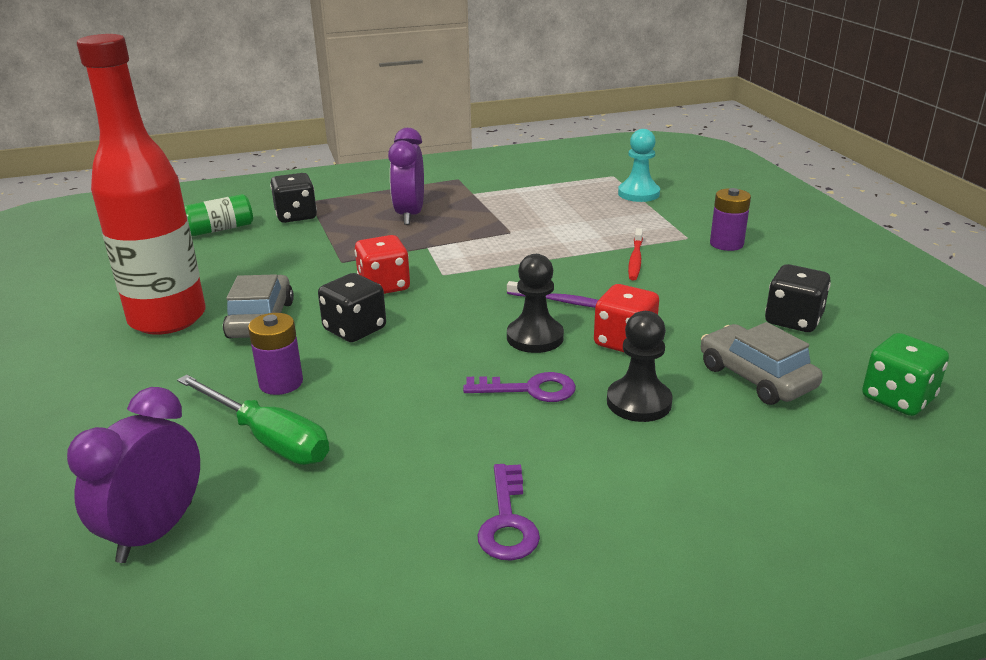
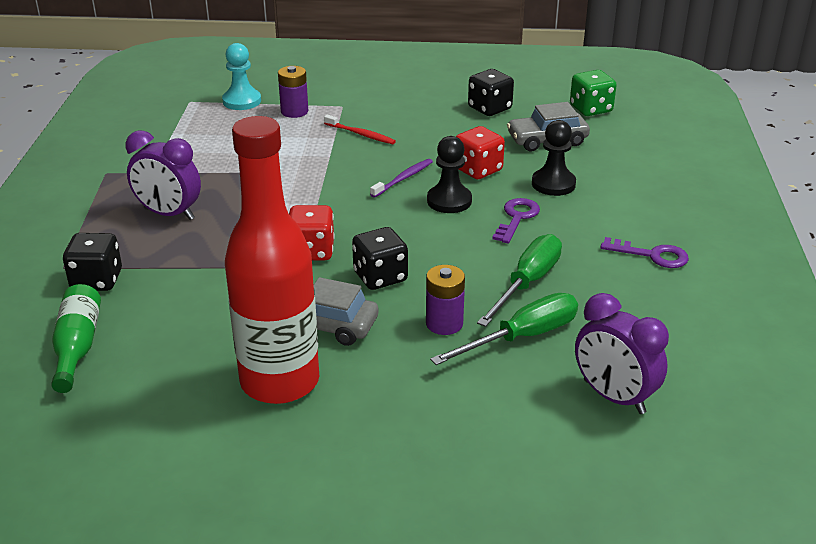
camera: 70 degrees left, 5 degrees up
(383, 423) = (527, 283): none -> green screwdriver
(726, 244) = (366, 96): purple battery -> purple battery (294, 111)

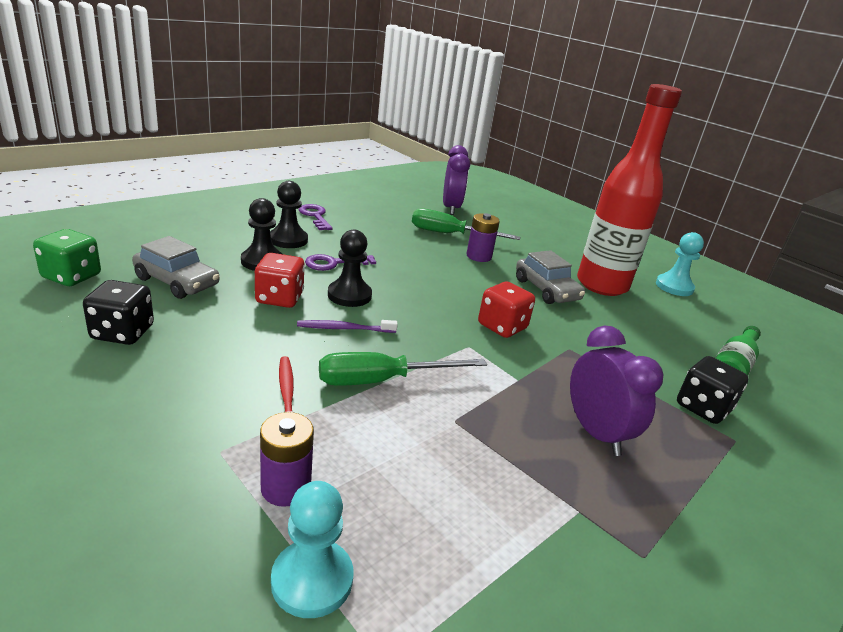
camera: 140 degrees left, 5 degrees down
(192, 456) = (674, 287): none -> turquoise pawn
(380, 277) = (478, 289): black dice -> none
(527, 283) = (403, 243): green screwdriver -> green screwdriver (382, 380)
(593, 213) = (288, 240): none -> black pawn

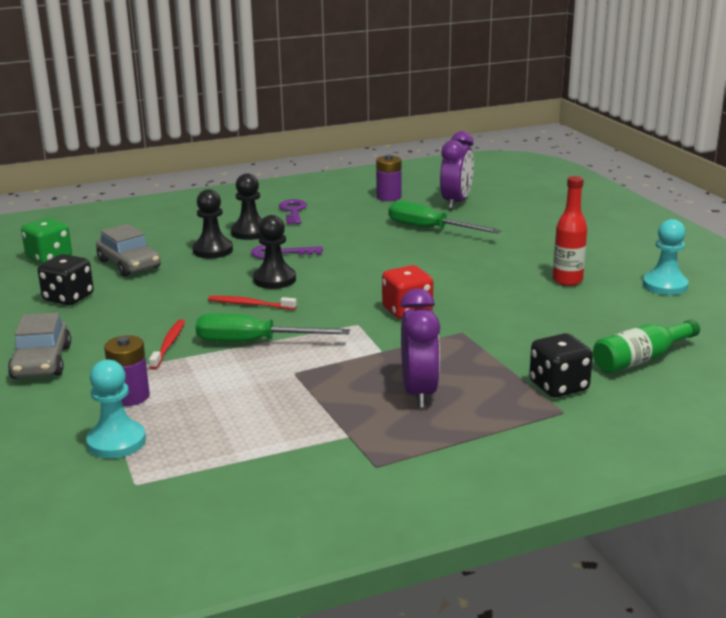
camera: 25 degrees right, 5 degrees down
(279, 298) = (208, 279): red dice -> none
(344, 328) = (249, 304): purple toothbrush -> red toothbrush
(478, 256) = (443, 250): purple battery -> purple battery (389, 197)
(546, 290) = (491, 283): grey car -> grey car (42, 362)
(602, 285) = (567, 281): red bottle -> red bottle, size x0.49

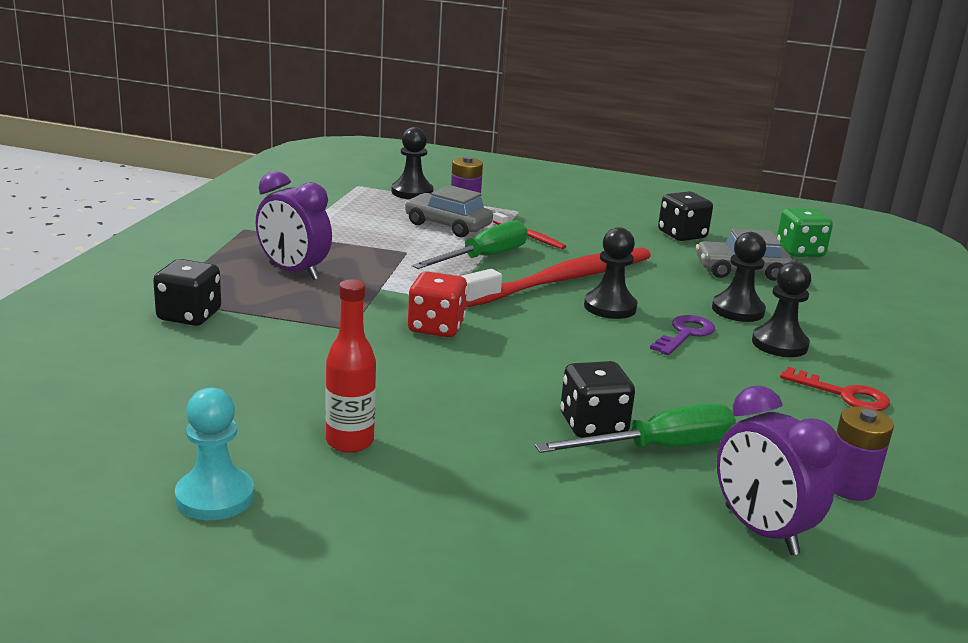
camera: 125 degrees right, 0 degrees up
(42, 362) = (564, 203): grey car -> grey car (447, 225)
(116, 442) = (412, 192): turquoise pawn -> black pawn
(249, 304) = (564, 280): red toothbrush -> red toothbrush, size x2.36
(293, 211) = (844, 394): purple key -> red key
(436, 244) = (593, 425): none -> black dice
(641, 359) = (138, 370): green bottle -> none

